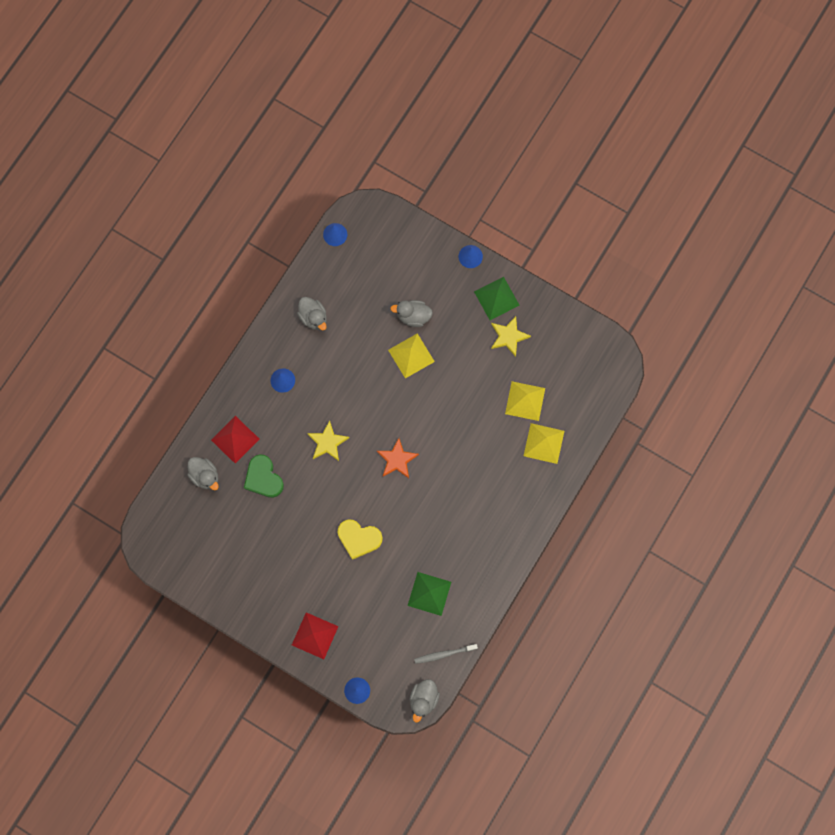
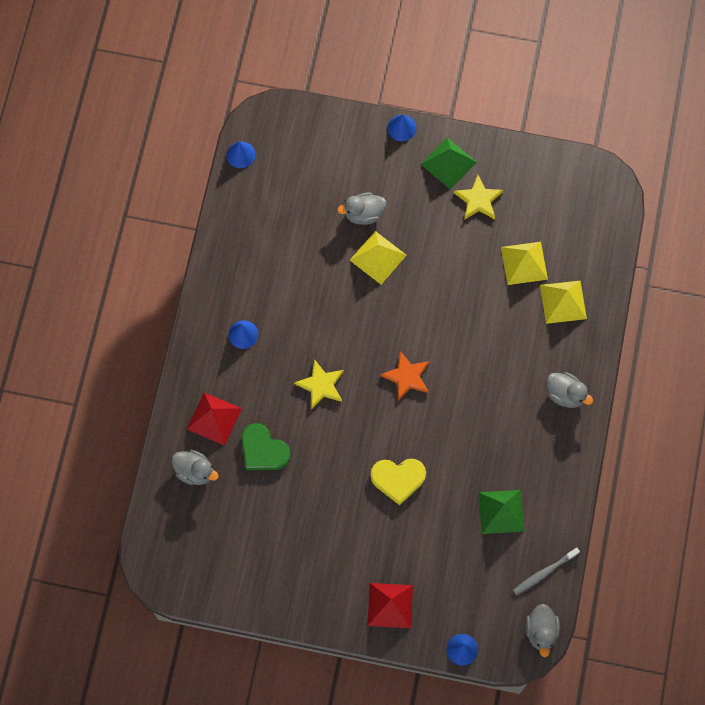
camera: 20 degrees left, 5 degrees down
(313, 317) = (251, 253): grey duck -> grey duck (565, 394)

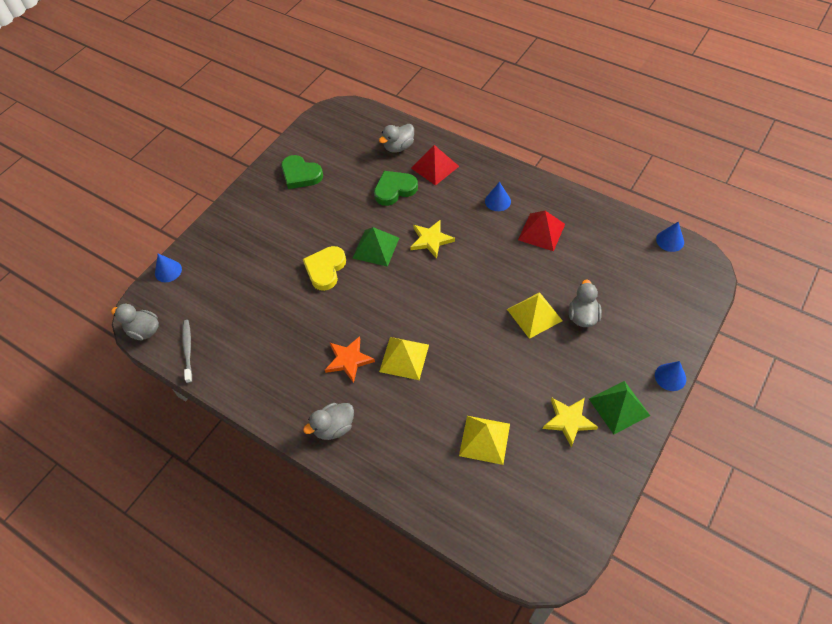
camera: 115 degrees right, 15 degrees down
(276, 568) = (300, 175): none -> green heart
(390, 605) = (231, 235): red pyramid -> red pyramid (541, 232)
(407, 377) = (411, 302): orange star -> orange star (349, 360)
(501, 511) = (257, 335): green pyramid -> green pyramid (376, 247)
(563, 302) = (429, 461): yellow pyramid -> yellow pyramid (404, 358)

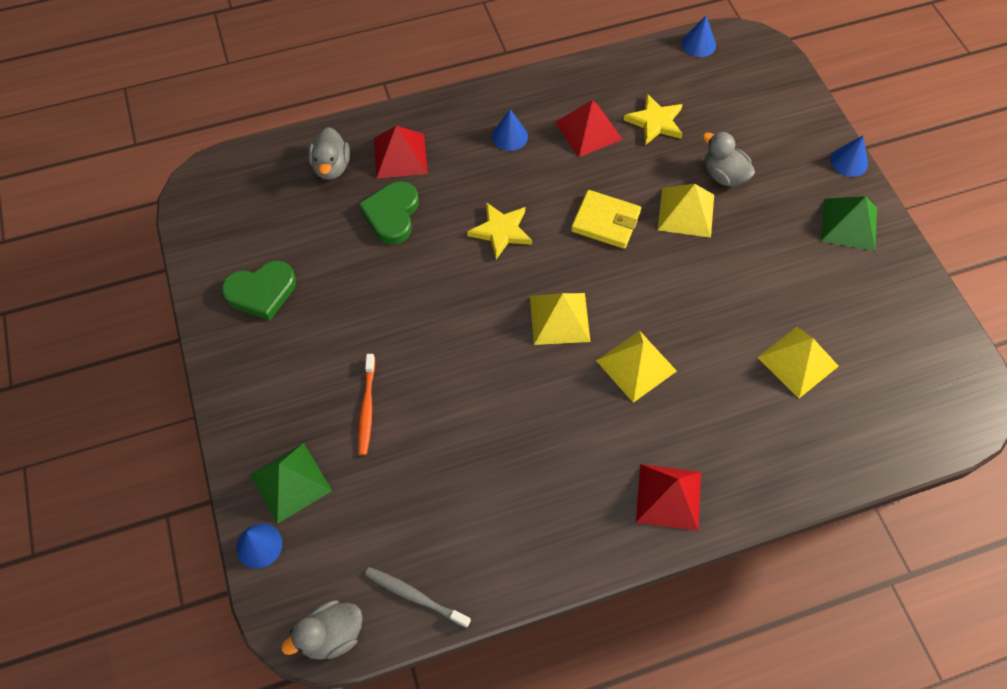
camera: 55 degrees left, 5 degrees up
(273, 259) = (367, 409): none -> orange toothbrush
(325, 269) = (439, 362): yellow heart -> none
(334, 427) = (669, 497): grey duck -> red pyramid
(349, 360) = (591, 422): orange star -> none
(376, 247) = (458, 290): green pyramid -> green pyramid (290, 482)
(401, 302) = (559, 318): none -> yellow pyramid
(486, 281) = (605, 222): none -> yellow wallet
(568, 421) = (832, 275): yellow star -> yellow star (655, 122)

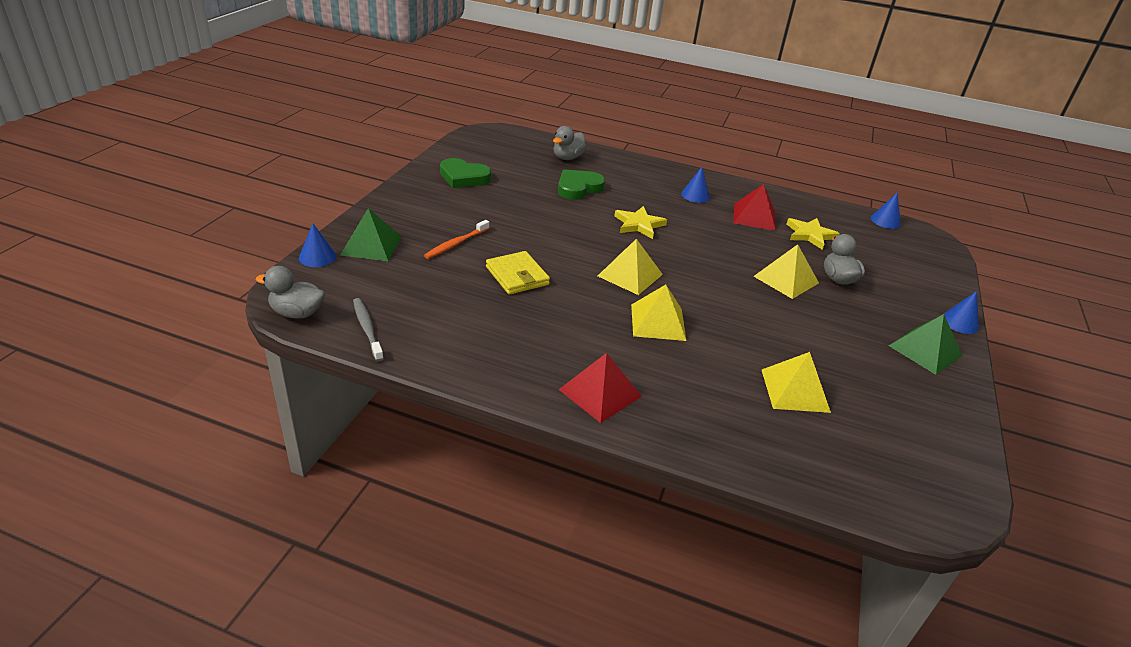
camera: 35 degrees right, 25 degrees down
(400, 155) = (614, 172): red pyramid -> none
(605, 222) = (718, 255): yellow wallet -> yellow wallet (517, 276)

